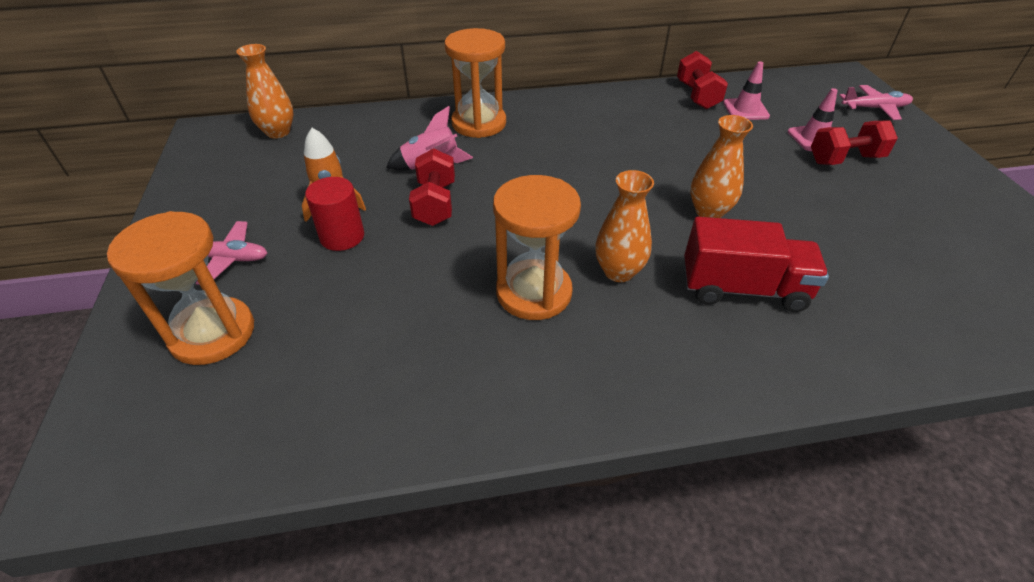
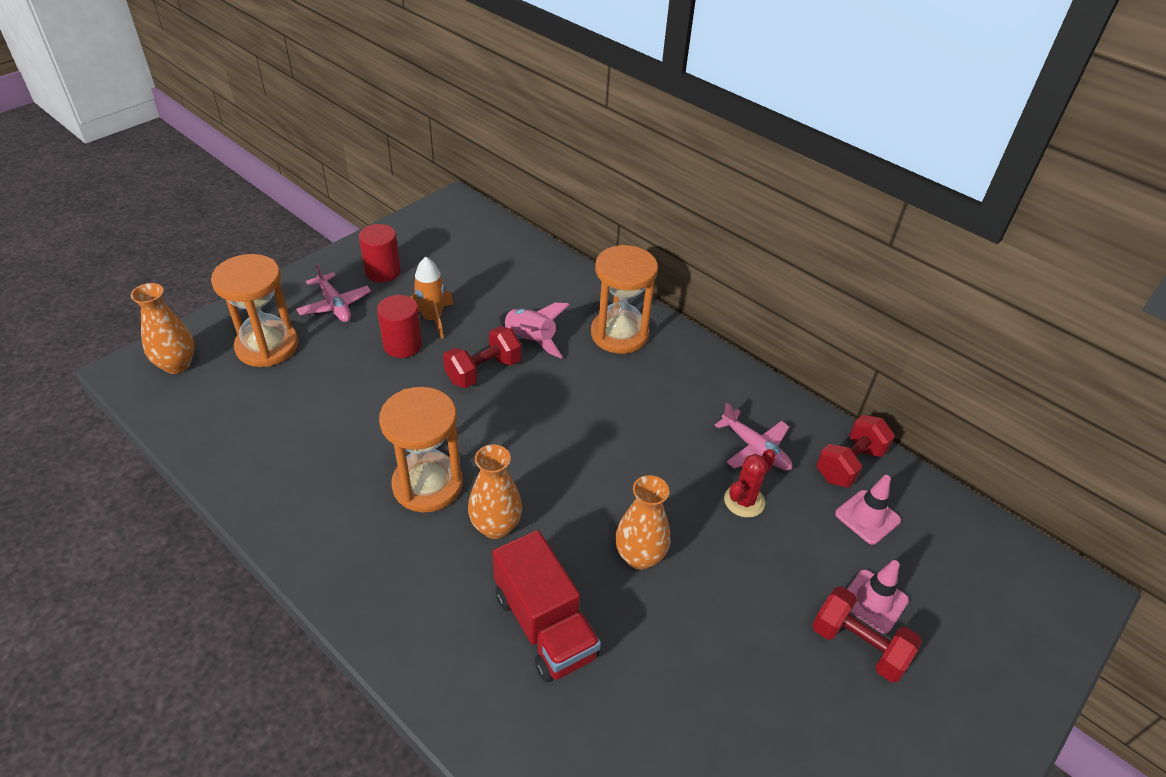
camera: 50 degrees right, 0 degrees up
(226, 208) = (383, 272): none -> red cylinder
(278, 132) = (490, 236): orange vase -> orange vase (177, 365)
(694, 146) = (744, 501): none -> red cactus
(875, 108) = (1021, 645): pink plane -> pink plane (755, 449)

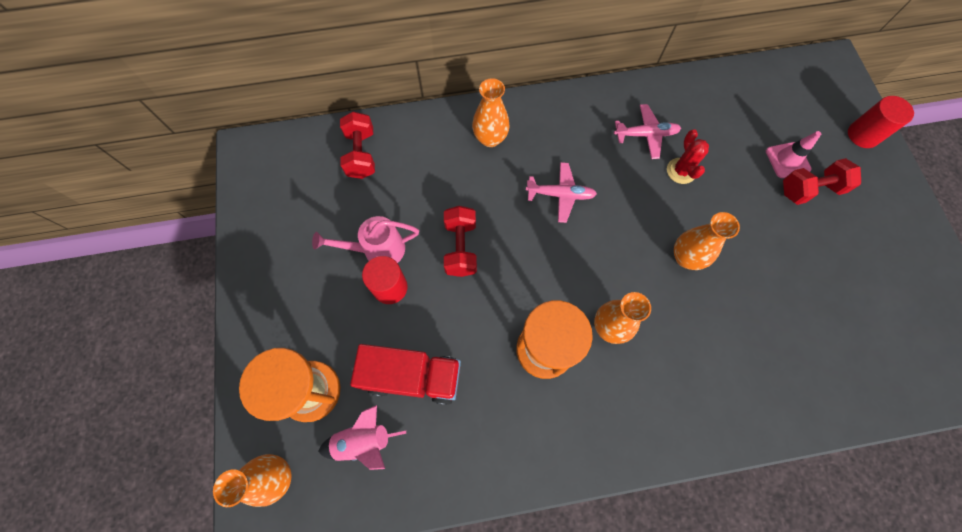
camera: 50 degrees left, 25 degrees up
(335, 305) = (302, 312): pink plane -> pink plane (561, 195)
(383, 272) = (290, 254): red cylinder -> red cylinder (863, 135)
(432, 319) = (377, 250): orange rocket -> pink watering can
(530, 340) = (452, 197): pink rocket -> pink rocket (364, 441)
(544, 625) = (703, 345): red truck -> red truck (412, 377)
(619, 334) = (490, 138): orange hourglass -> orange vase
(849, 464) = (690, 96): red dumbbell -> red dumbbell (361, 154)
(867, 517) = (732, 118): pink traffic cone -> none

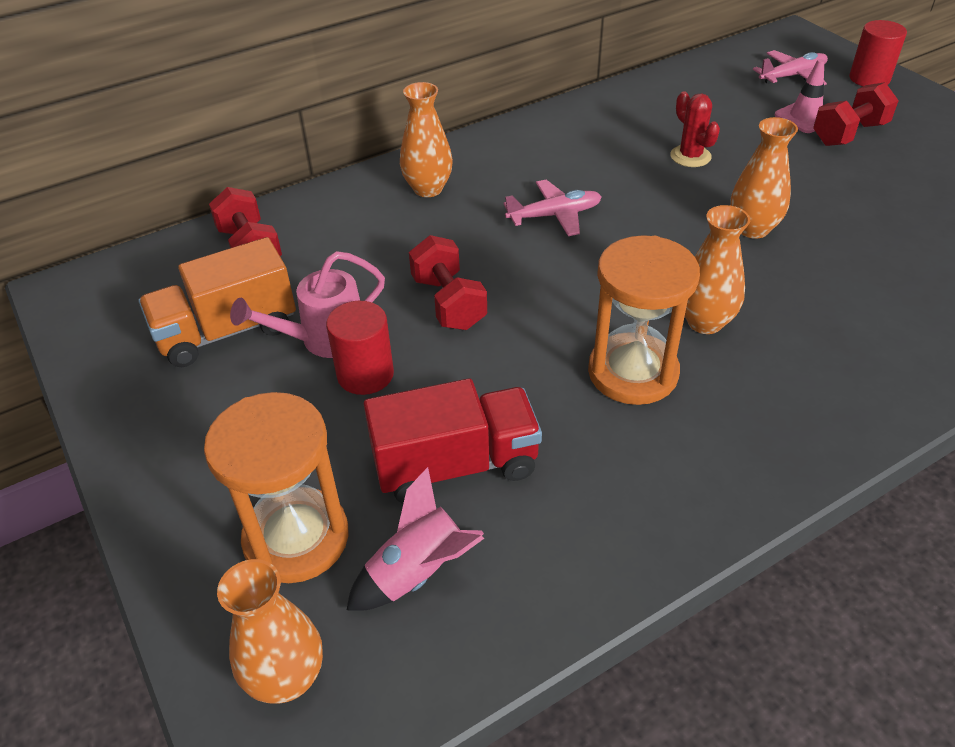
camera: 20 degrees left, 25 degrees down
(325, 221) = (227, 331): none -> orange truck
(646, 135) = (626, 137): pink plane -> pink plane (792, 76)

